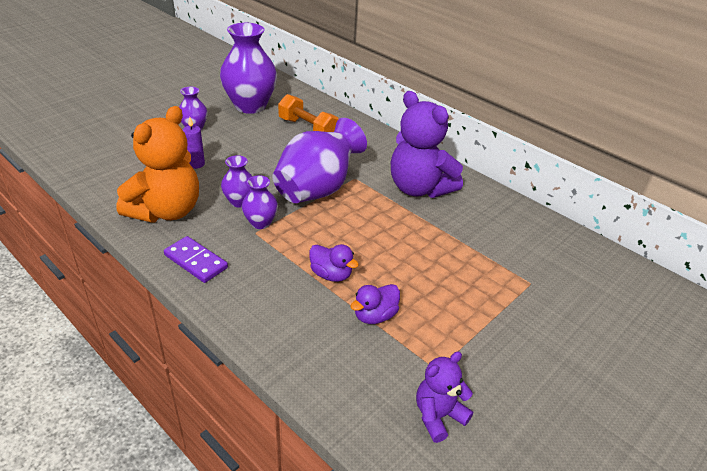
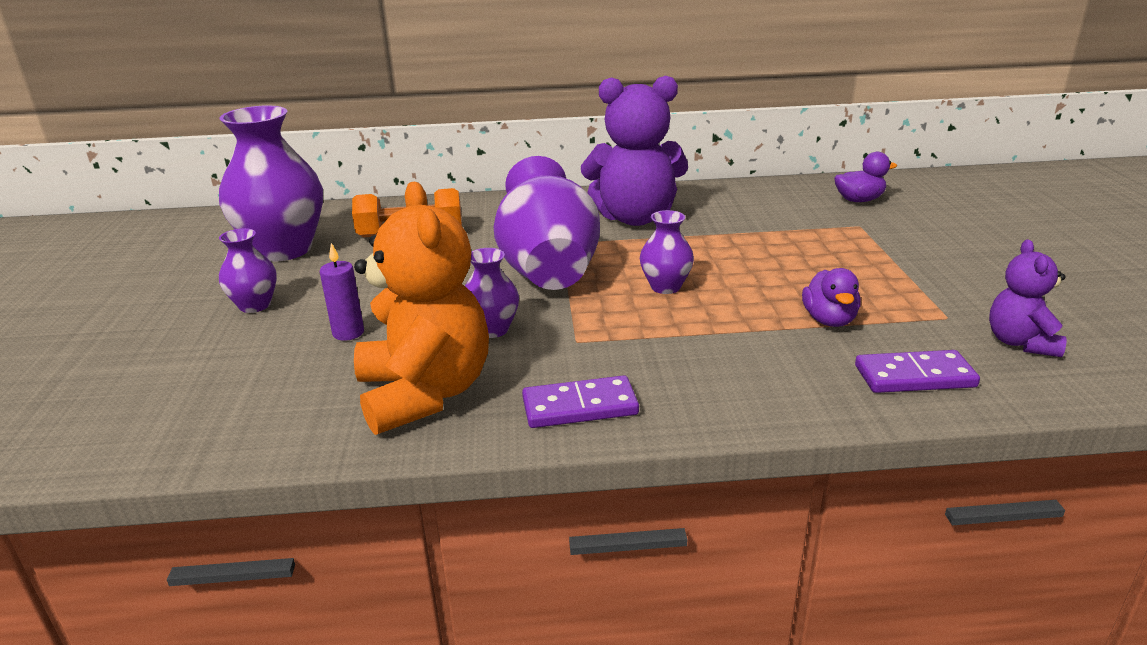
camera: 45 degrees left, 10 degrees down
(260, 223) = (561, 330): purple vase -> purple vase (665, 287)
(331, 274) = (726, 320): purple duck -> purple duck (859, 200)
(341, 376) = (914, 376): none -> purple domino

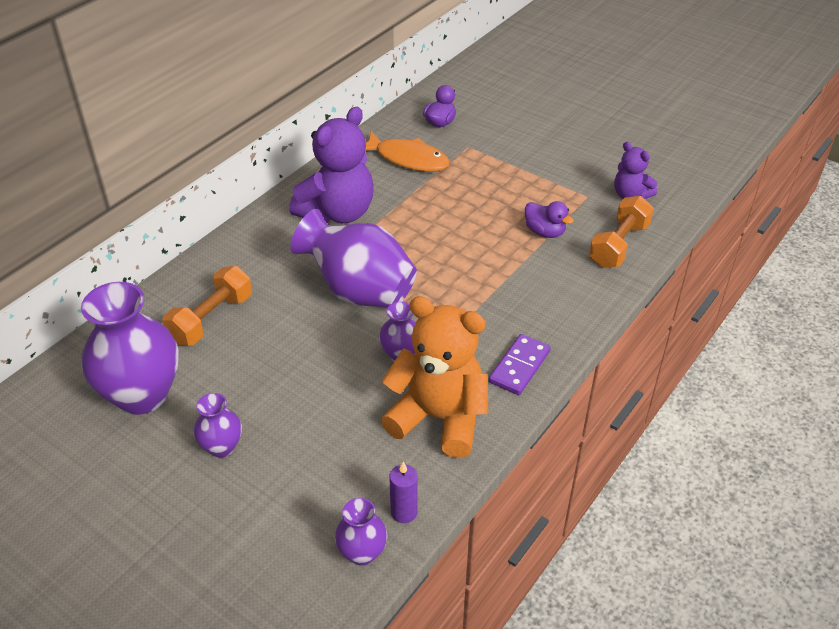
camera: 50 degrees left, 15 degrees up
(348, 333) = (325, 418): purple candle -> purple candle (404, 512)
(665, 287) = (440, 260): purple vase -> purple vase (362, 552)
(773, 211) = (408, 159): none -> orange fish
(914, 376) = (618, 245): purple domino -> orange dumbbell

